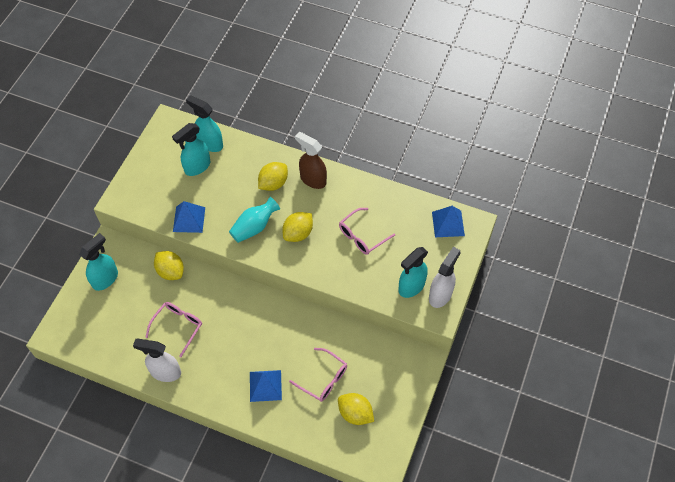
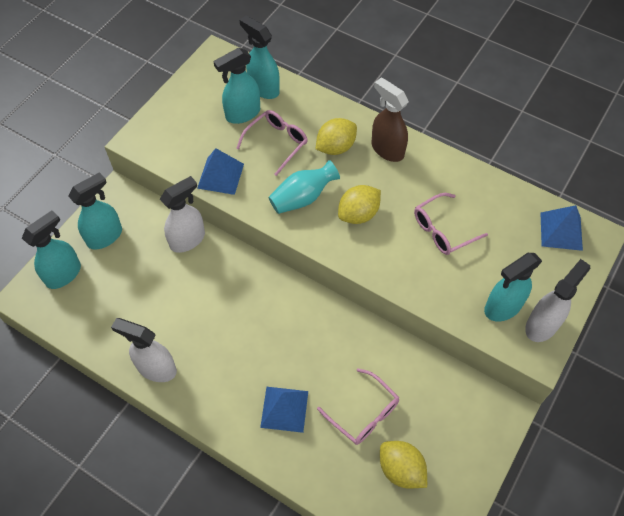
camera: 10 degrees right, 0 degrees up
(79, 313) = (64, 274): none -> turquoise spray bottle
(170, 271) = (188, 239): yellow lemon -> white spray bottle
(178, 327) = (184, 311): pink glasses -> pink glasses (277, 143)

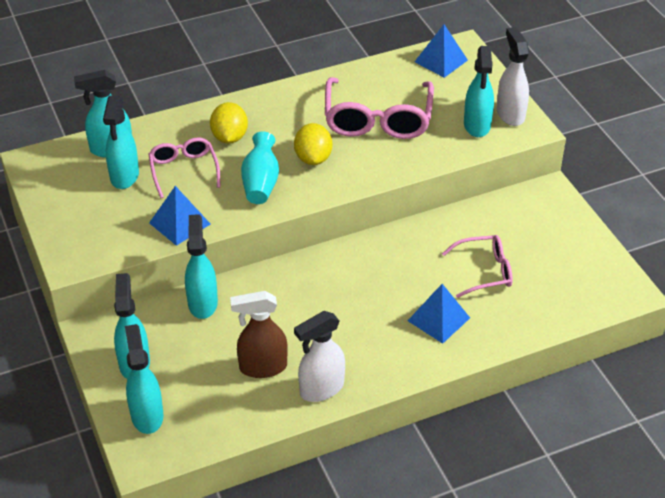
camera: 55 degrees left, 15 degrees down
(188, 239) = (202, 303): white spray bottle -> turquoise spray bottle
(387, 149) = (266, 109): brown spray bottle -> brown spray bottle (262, 367)
(401, 469) = (550, 274): yellow lemon -> none
(443, 230) = (378, 120): pink glasses -> pink glasses, size x1.70

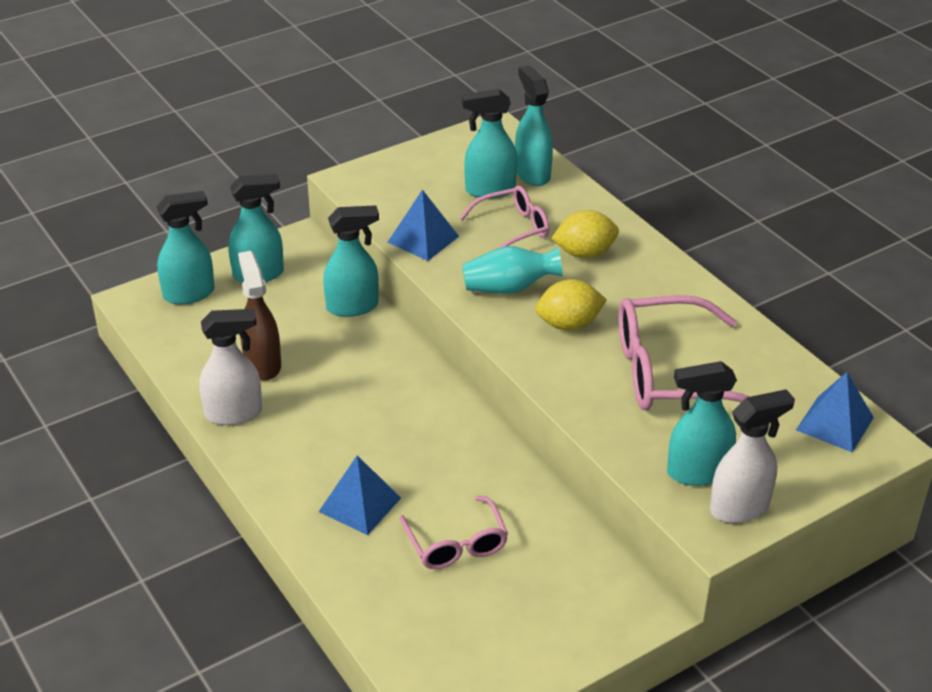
camera: 80 degrees right, 5 degrees down
(321, 389) = (234, 413): white spray bottle -> white spray bottle turned 120 degrees clockwise

